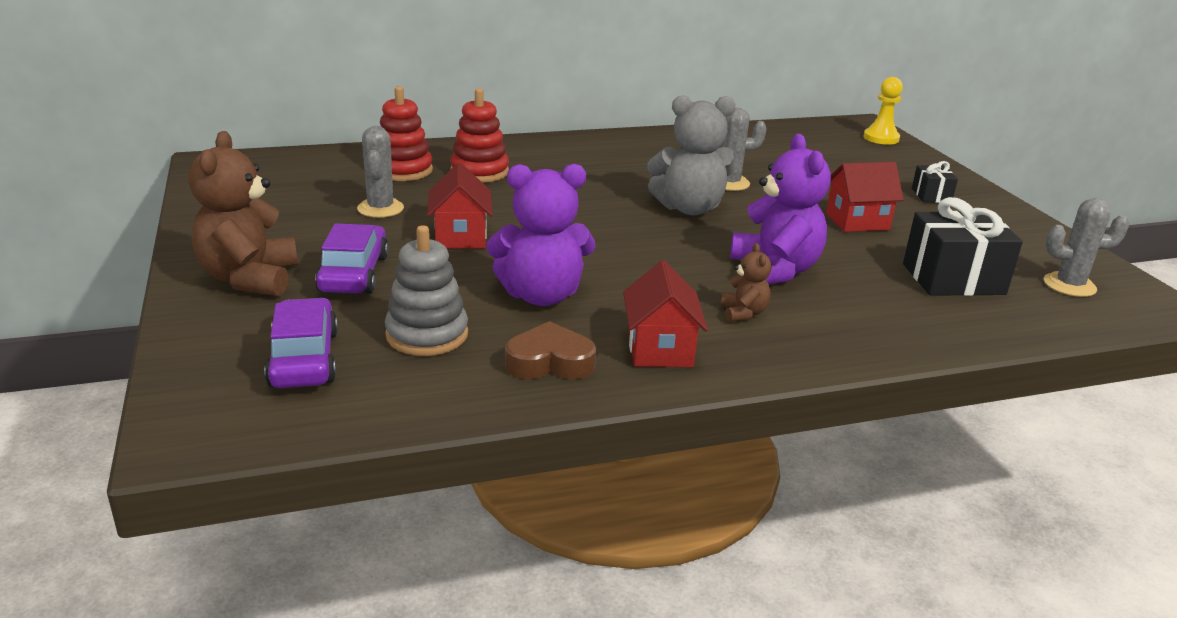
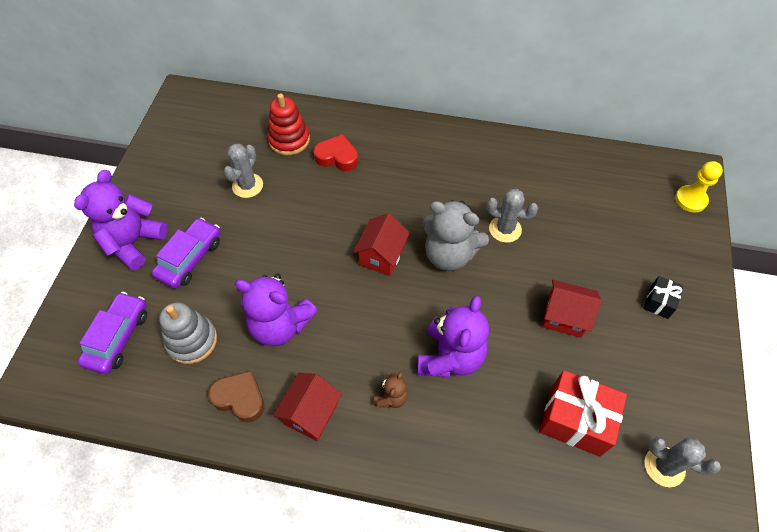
camera: 30 degrees right, 30 degrees up
(249, 278) = (133, 242): brown teddy bear -> purple teddy bear
(460, 237) = (274, 238): red house -> red house (381, 256)
(479, 172) = (337, 157): red stacking toy -> red heart
(953, 279) = (575, 420): black gift -> red gift

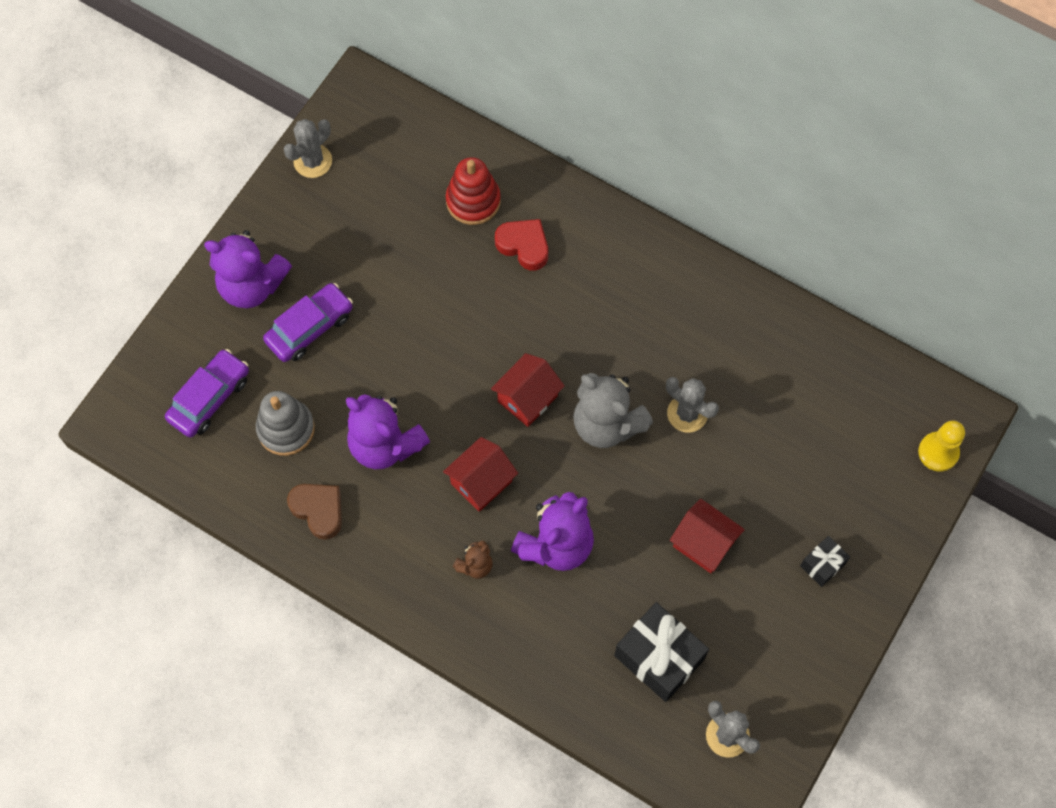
camera: 20 degrees right, 10 degrees up
(133, 242) = (251, 285): purple teddy bear -> purple teddy bear turned 120 degrees counterclockwise
(247, 186) = (402, 251): grey cactus -> grey cactus (313, 161)
(311, 414) = (386, 552): red house -> red house (481, 482)
(575, 420) = (659, 657): red gift -> black gift

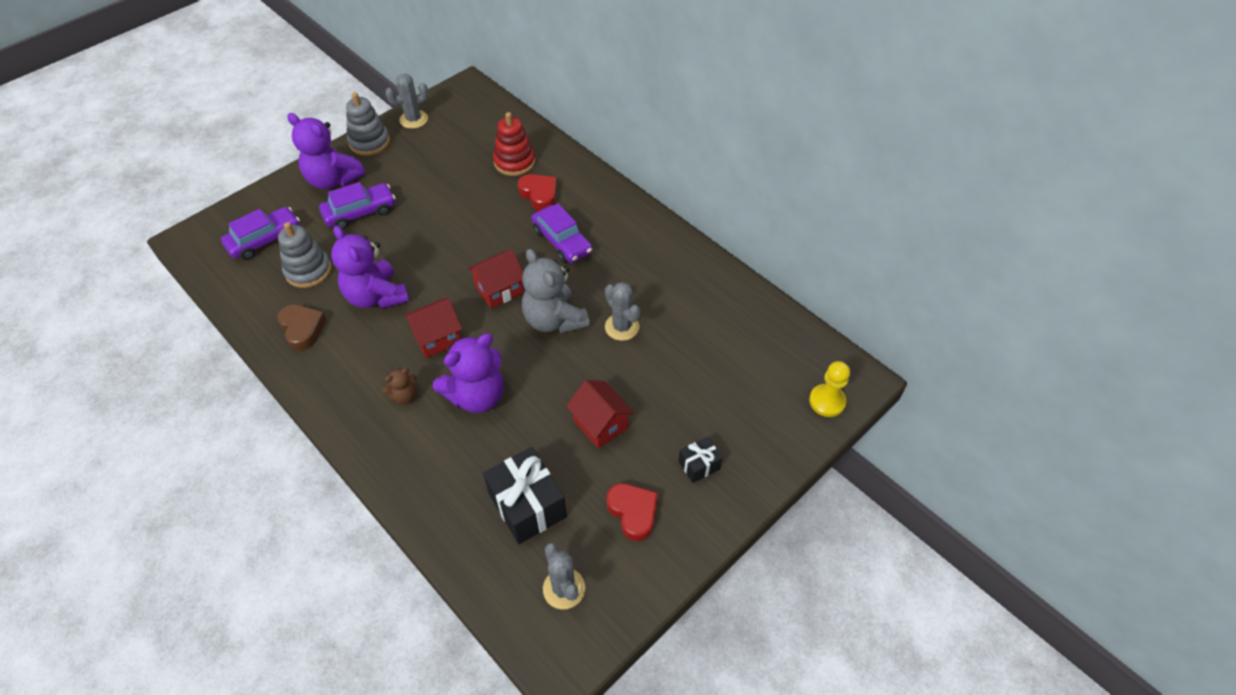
camera: 15 degrees right, 15 degrees down
(271, 213) = (369, 142): none -> grey stacking toy
(577, 310) = (562, 241): none -> purple car
(770, 636) = (633, 512): none -> red heart

